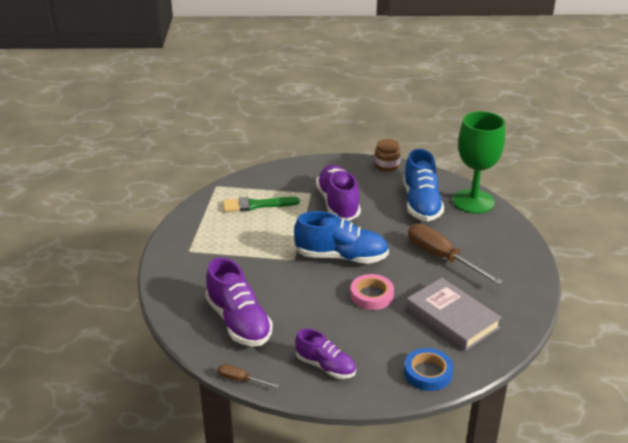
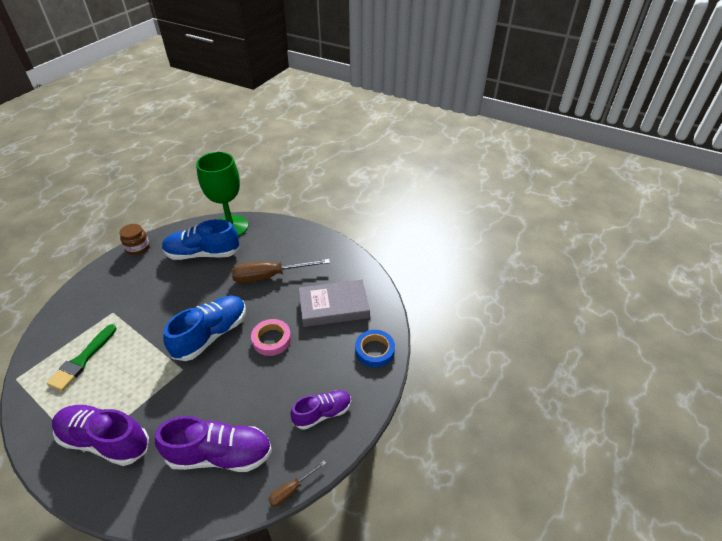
camera: 60 degrees left, 10 degrees up
(338, 203) = (147, 302): purple shoe -> purple shoe (105, 440)
(421, 204) = (203, 254): blue shoe -> blue shoe turned 150 degrees clockwise

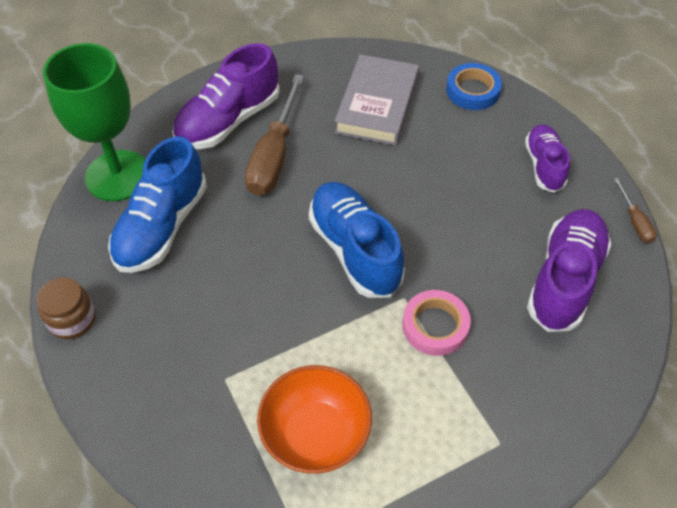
camera: 65 degrees left, 10 degrees up
(82, 360) = (315, 434): green brush -> orange bowl
(105, 440) = (491, 412): purple shoe -> purple shoe (228, 121)
(271, 339) = (401, 184): pink tape -> pink tape (435, 326)

